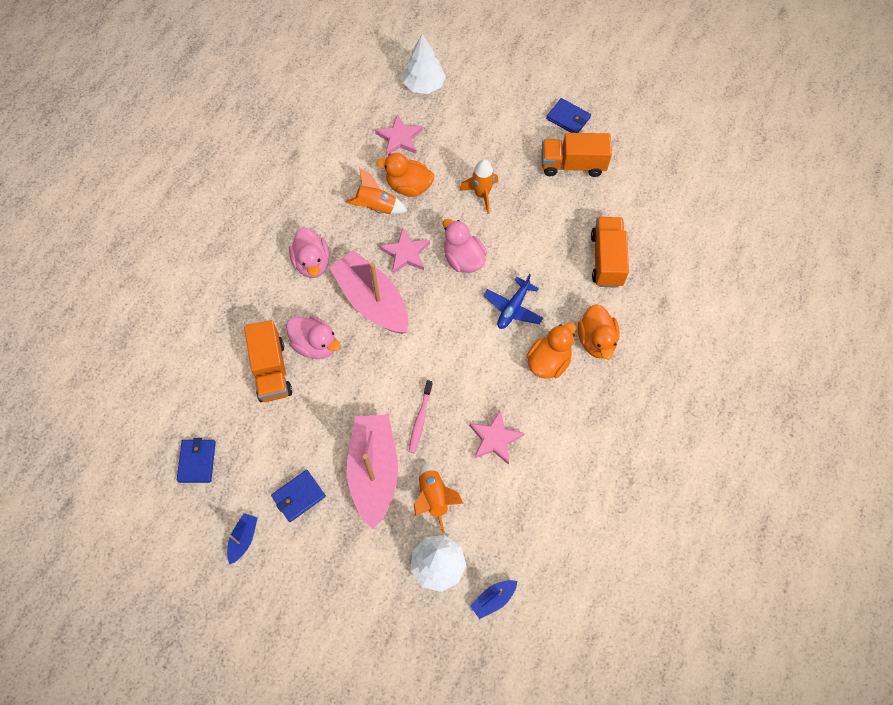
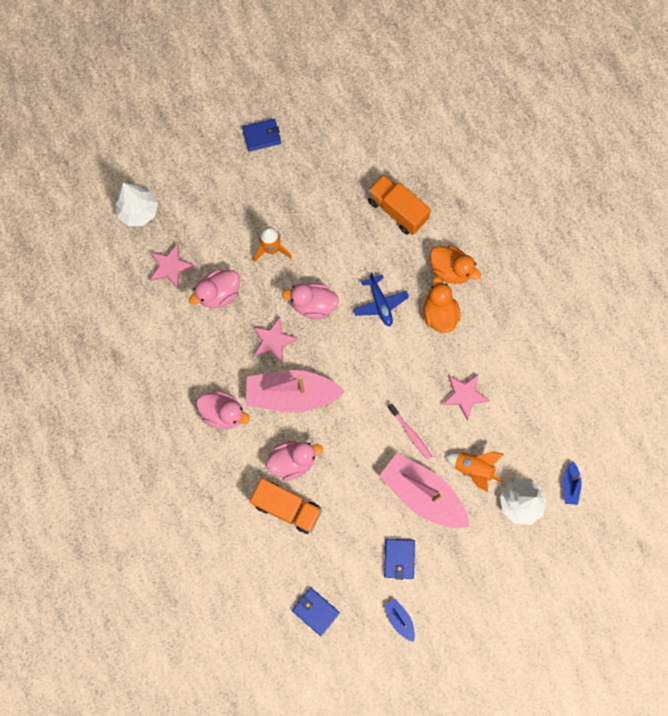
camera: 50 degrees left, 10 degrees up
(376, 207) = (216, 331): orange rocket -> none
(409, 186) = (219, 294): orange duck -> pink duck
(572, 165) = (303, 167): orange truck -> none

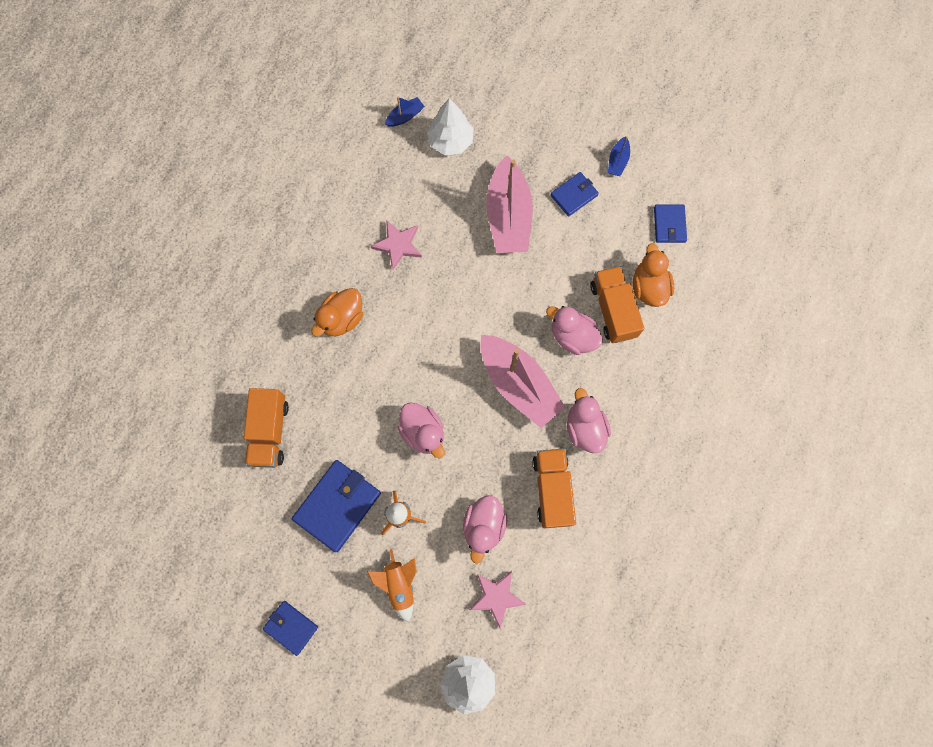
camera: 130 degrees left, 0 degrees up
(203, 356) = (552, 490): none -> orange truck
(219, 294) = (483, 526): pink duck -> pink duck turned 90 degrees clockwise
(273, 341) = (485, 440): pink star -> none
(312, 216) = (337, 506): none -> blue wallet
(380, 303) = (373, 376): blue plane -> none
(410, 433) = (467, 262): pink toothbrush -> none
(450, 270) = (292, 340): orange duck -> orange duck (648, 287)
(473, 468) = (454, 194): orange rocket -> orange rocket (399, 584)

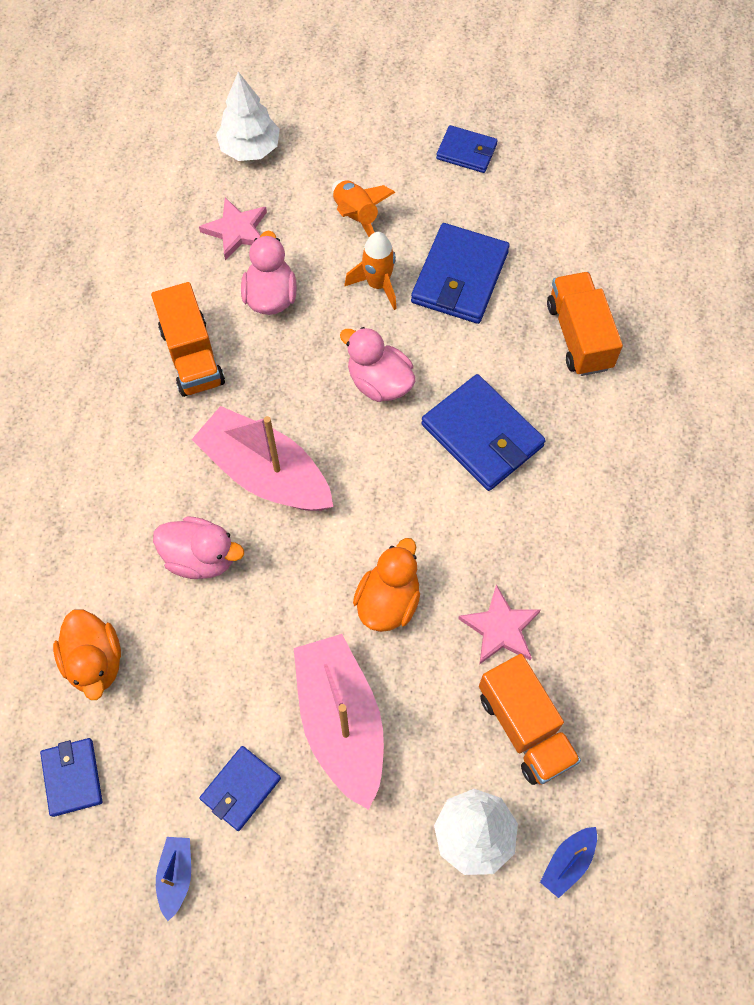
camera: 165 degrees right, 10 degrees down
(342, 319) = (542, 499): orange duck -> orange duck (388, 601)
(365, 373) = (482, 435): none -> blue wallet
(584, 428) = (161, 439): pink duck -> none
(613, 310) = (146, 611): orange truck -> orange truck (524, 728)

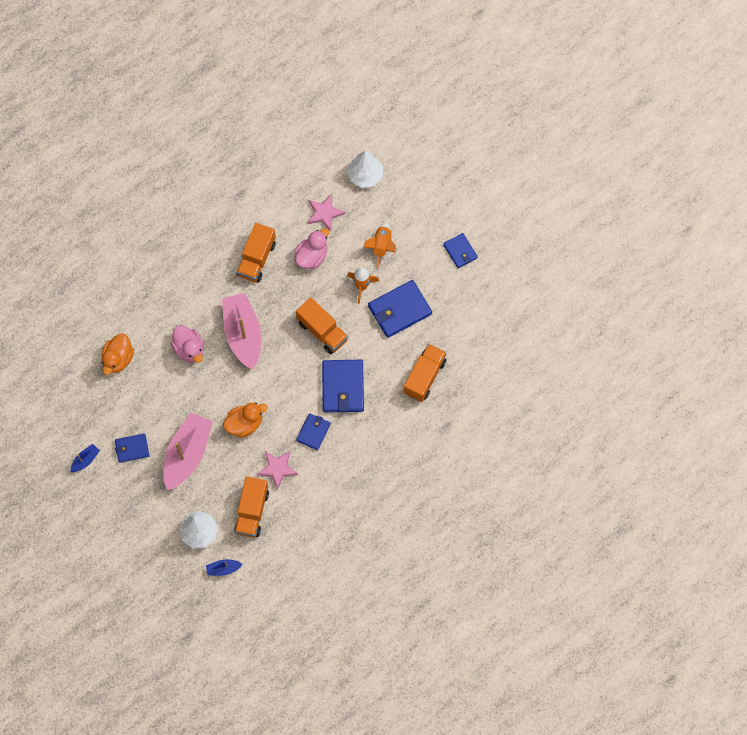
camera: 40 degrees right, 5 degrees up
(72, 777) = (77, 396): blue wallet -> blue wallet (313, 432)
(379, 382) = (322, 331): pink duck -> orange truck

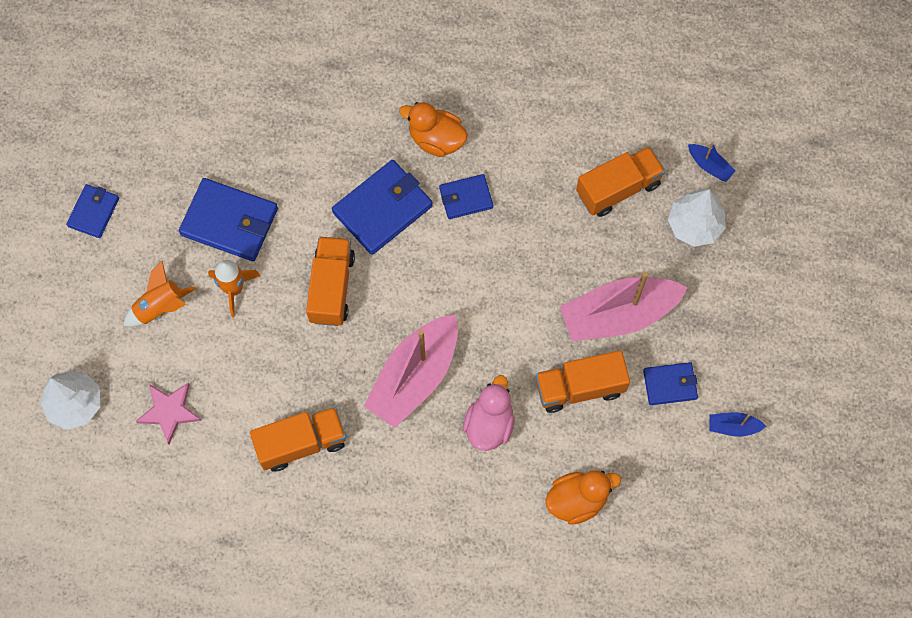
camera: 130 degrees left, 0 degrees up
(132, 448) = (670, 384): blue wallet -> blue wallet turned 45 degrees counterclockwise
(245, 424) = (524, 281): orange duck -> orange duck (436, 139)
(277, 468) = (544, 202): pink star -> none
(312, 256) = (242, 379): pink duck -> none
(424, 377) = (292, 131): orange truck -> orange truck (579, 387)

